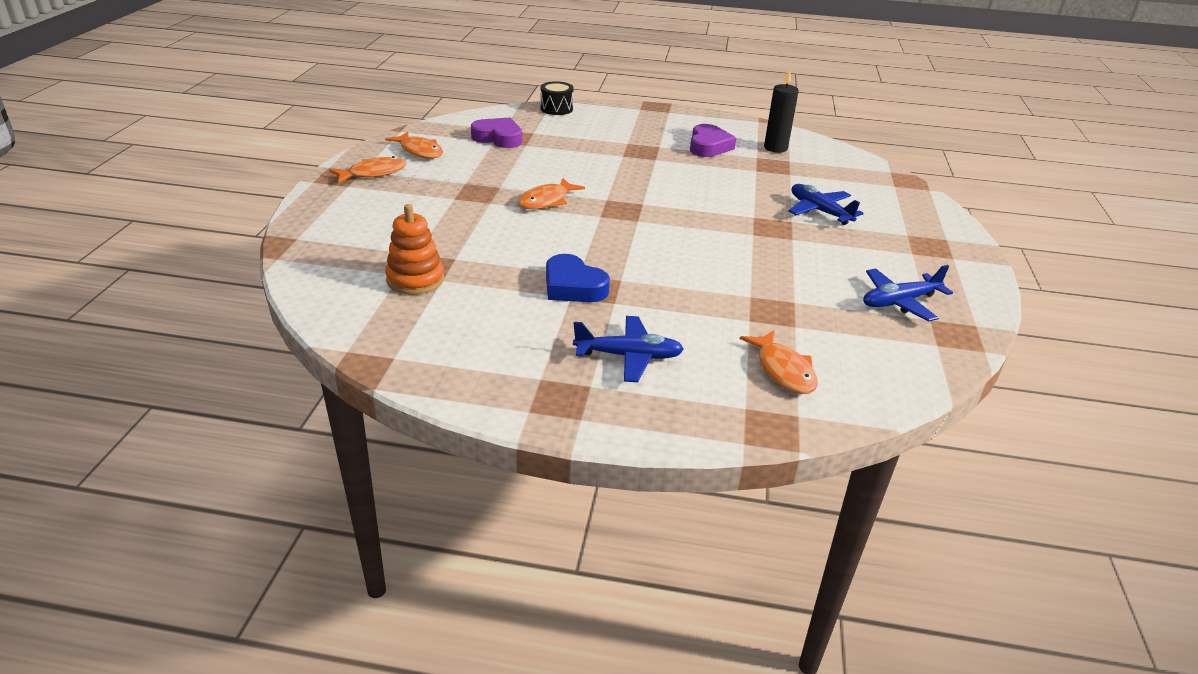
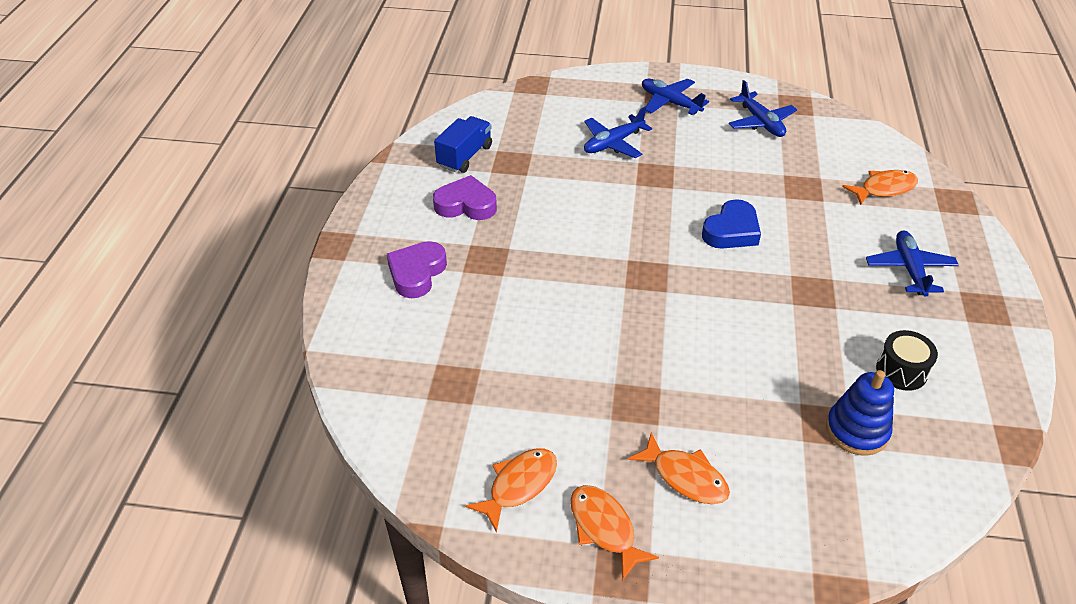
camera: 90 degrees left, 10 degrees up
(415, 279) = (857, 430): orange stacking toy -> blue stacking toy
(498, 138) = (460, 399): purple heart -> purple heart (417, 273)
(546, 201) = (642, 336): orange fish -> orange fish (685, 477)
(556, 109) = (344, 344): black drum -> black drum (901, 371)
(573, 286) = (817, 307): blue heart -> blue heart (731, 231)
(775, 148) = (465, 156): black candle -> blue truck
(913, 249) = (670, 102): none -> blue plane

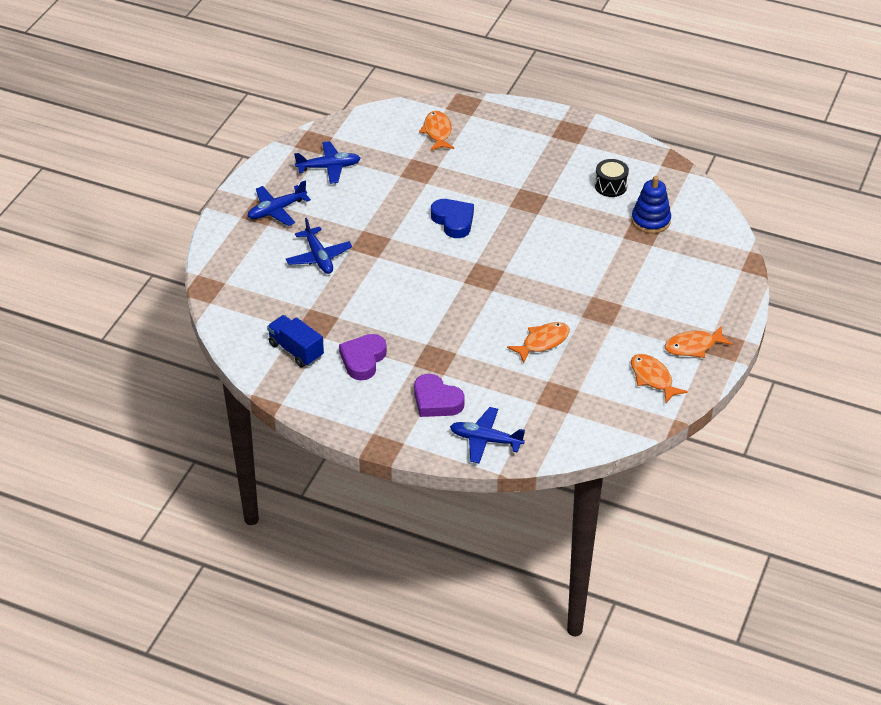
camera: 75 degrees left, 0 degrees up
(685, 477) = (665, 303): orange fish -> orange fish (542, 342)
(909, 269) = (524, 150): blue plane -> blue plane (485, 440)

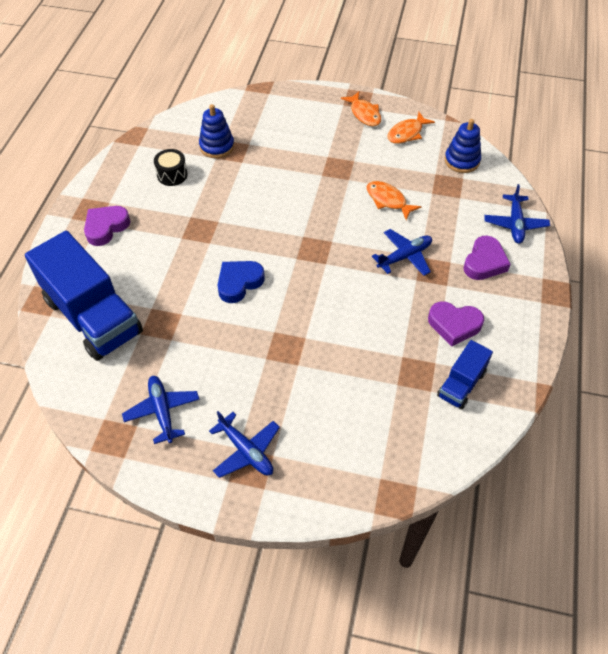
camera: 100 degrees left, 10 degrees up
(318, 257) = (317, 391): blue plane -> blue plane (404, 257)
(437, 132) = (93, 316): orange fish -> blue truck
(544, 141) = (106, 227): none -> purple heart
(596, 418) = (462, 161): none -> blue stacking toy

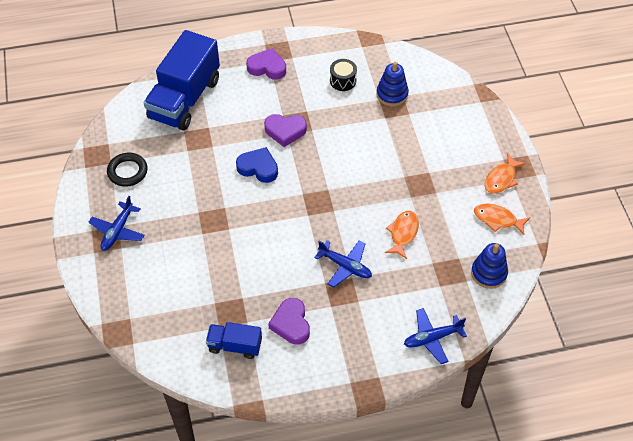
camera: 65 degrees right, 0 degrees up
(162, 411) = (127, 171): blue plane -> black ring
(484, 262) = (372, 326): purple heart -> purple heart (285, 131)

